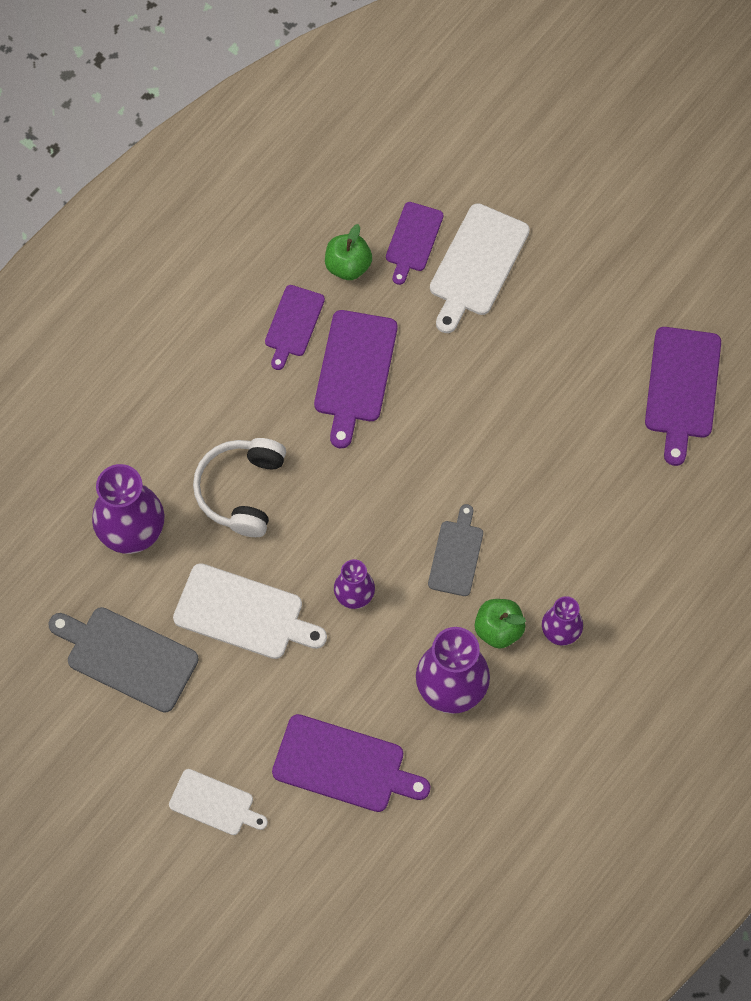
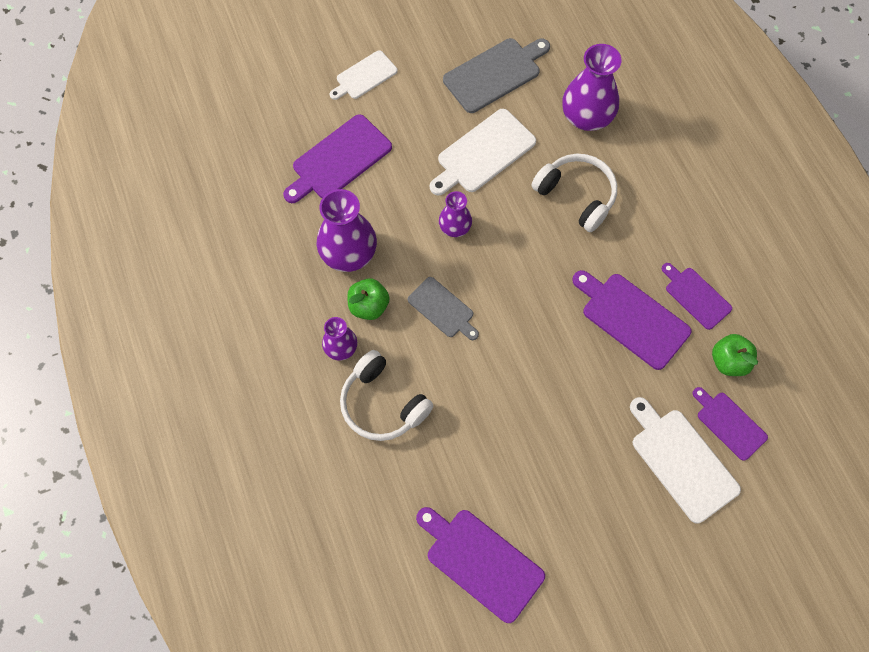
camera: 120 degrees right, 0 degrees up
(593, 556) = (382, 404): none -> white headphones

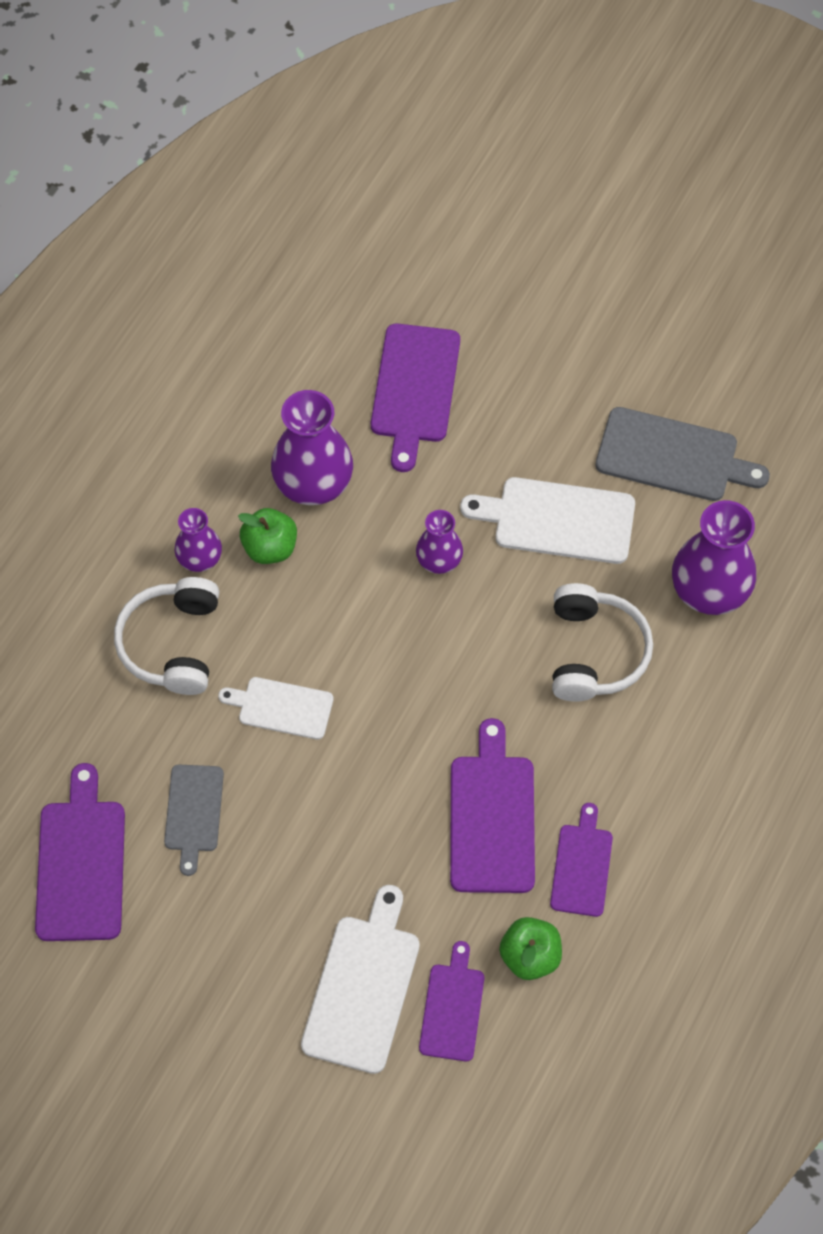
camera: 50 degrees right, 5 degrees down
(339, 160) = (414, 389): purple cutting board -> purple cutting board turned 90 degrees counterclockwise
(364, 76) = (541, 334): white cutting board -> white cutting board (281, 707)
(442, 309) = (330, 620): grey cutting board -> grey cutting board (193, 812)

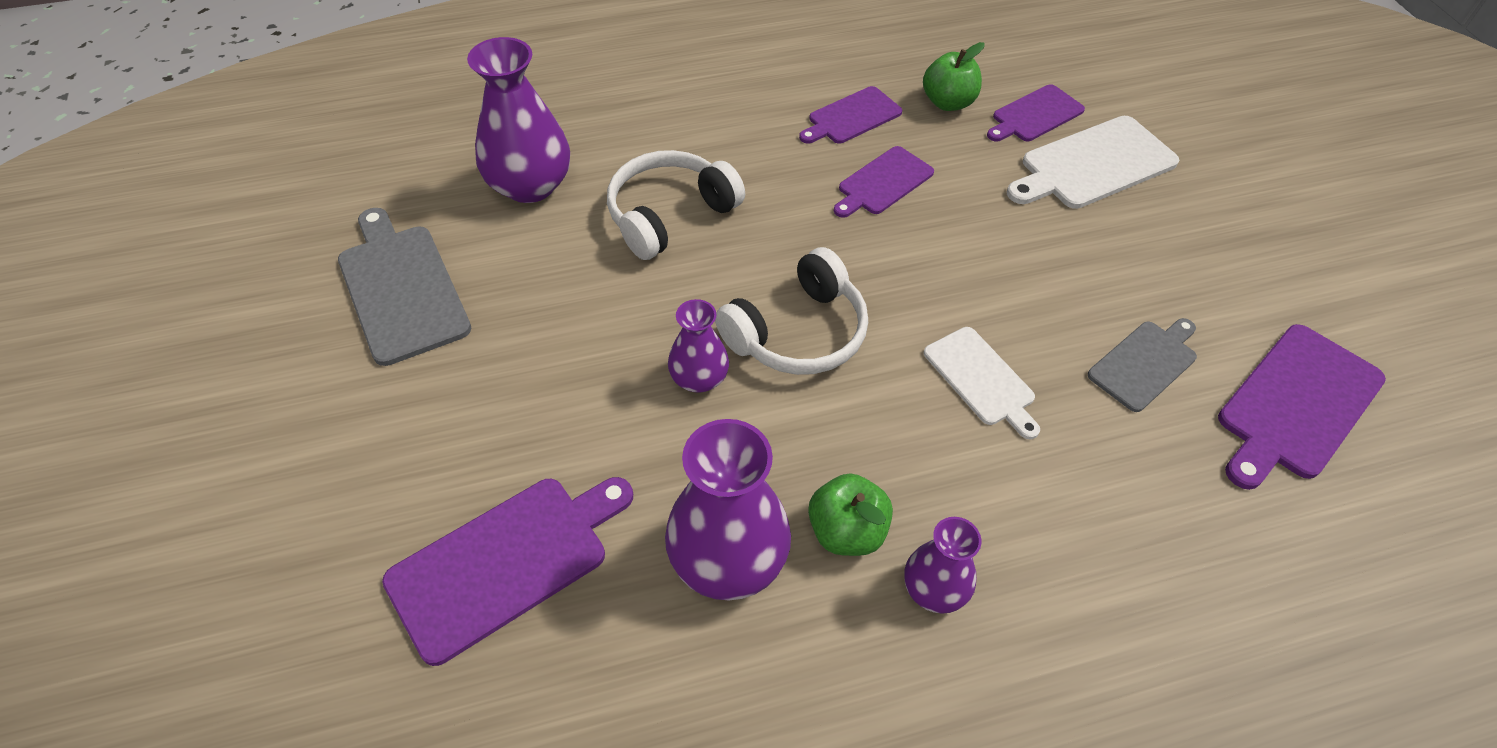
camera: 135 degrees left, 10 degrees down
(172, 644) = (1045, 524): white headphones -> white headphones (798, 333)
(492, 817) = (883, 182): purple cutting board -> purple cutting board, size x0.63
(558, 520) = (559, 322): white cutting board -> none

